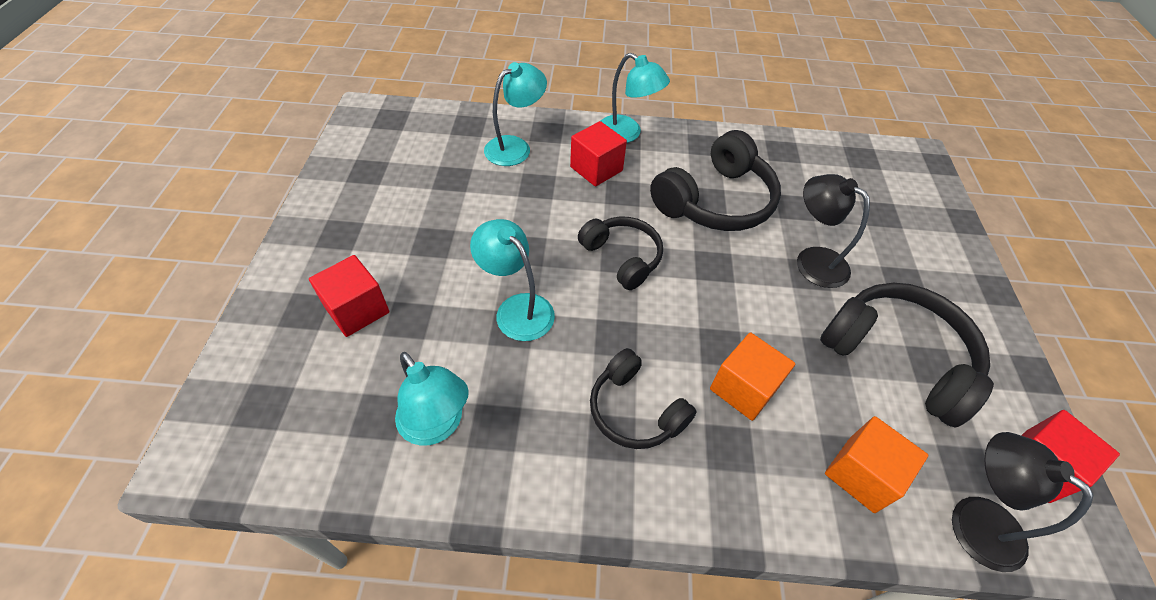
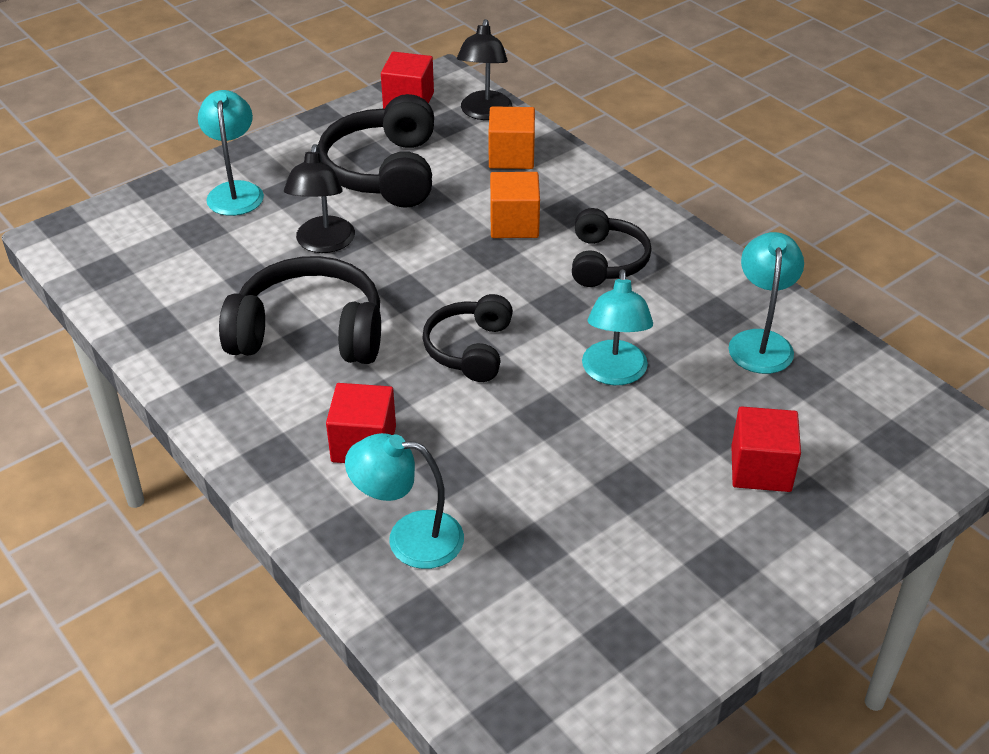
camera: 130 degrees left, 10 degrees down
(627, 134) = (264, 459): turquoise lamp -> turquoise lamp (235, 191)

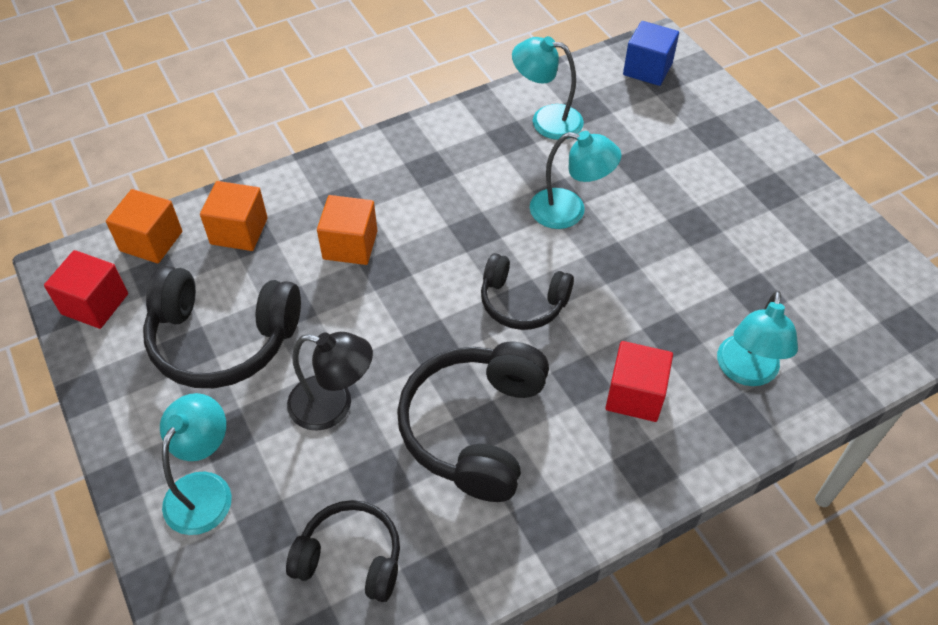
camera: 80 degrees left, 10 degrees up
(235, 191) = (205, 489): turquoise lamp -> turquoise lamp turned 105 degrees clockwise
(484, 113) = (151, 241): black lamp -> orange cube
(606, 261) = (424, 190): black headphones -> black headphones (350, 558)
(761, 469) = (680, 150): red cube -> none
(909, 429) = (647, 69): none -> blue cube

